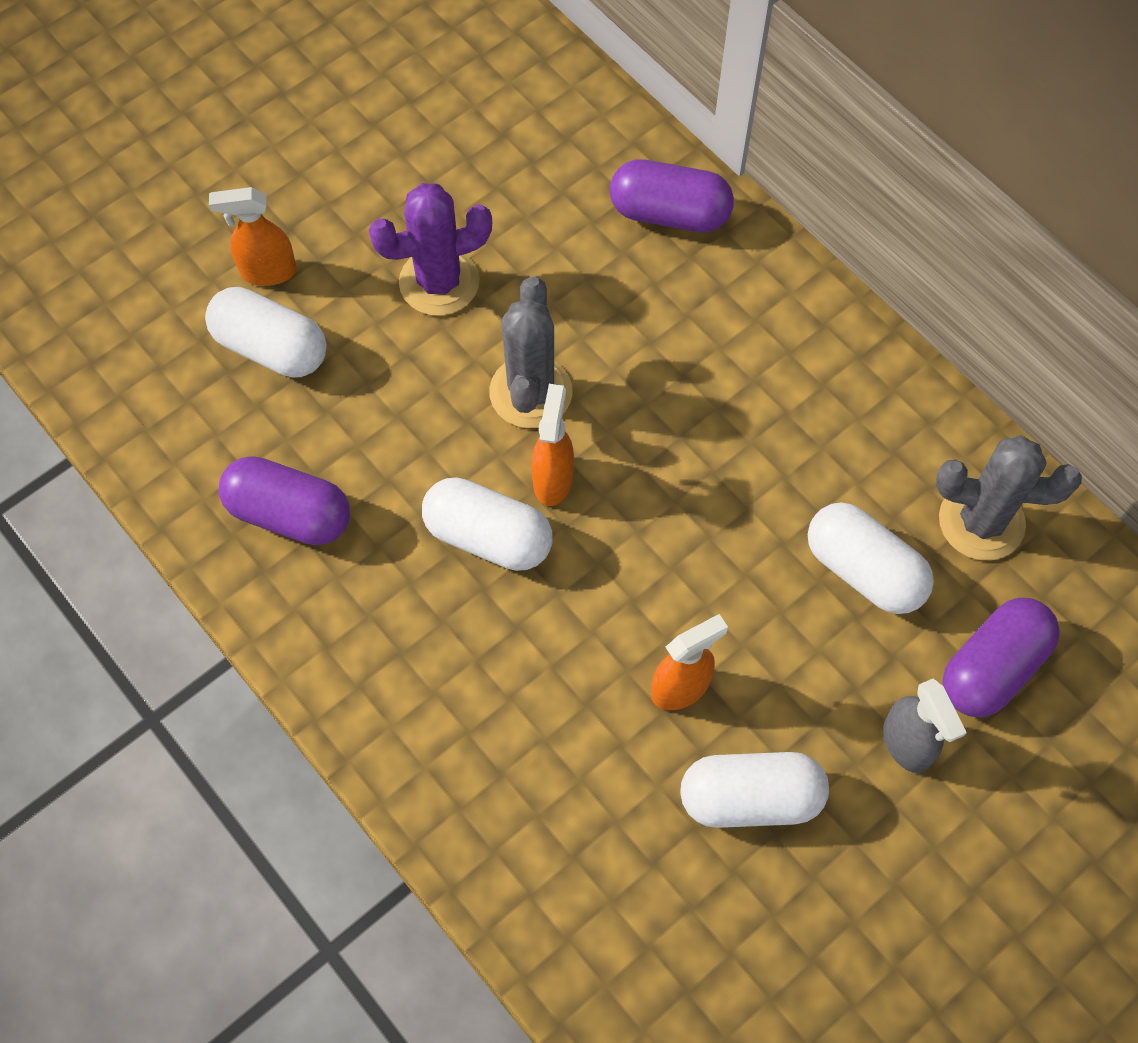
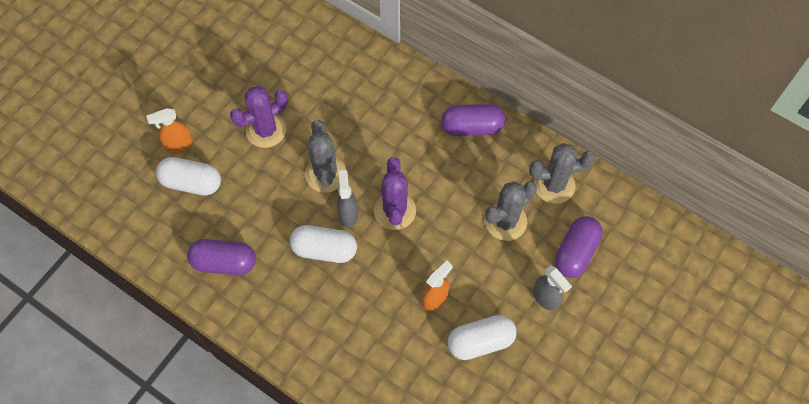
camera: 15 degrees left, 0 degrees up
(553, 479) = (348, 214): orange spray bottle -> grey spray bottle
(646, 495) = (395, 211): none -> purple cactus
(669, 213) = (369, 69): purple capsule -> purple capsule (472, 127)
(864, 570) = (506, 221): white capsule -> grey cactus

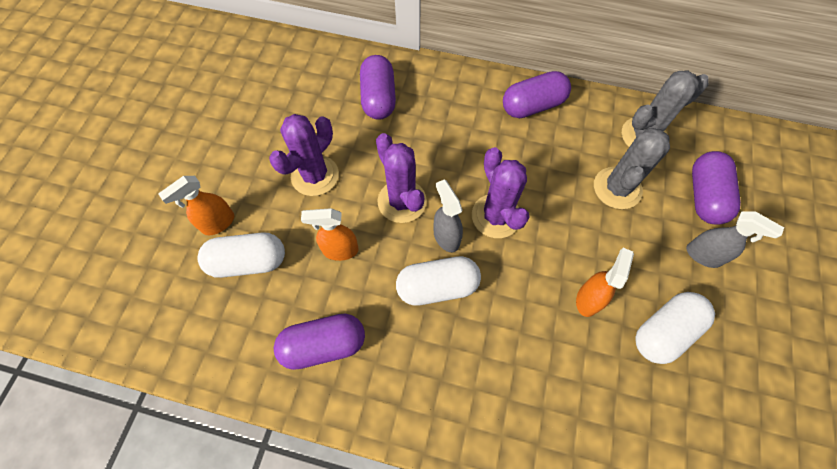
camera: 20 degrees left, 0 degrees up
(262, 197) = (340, 250): none -> orange spray bottle
(325, 174) = (402, 201): grey cactus -> purple cactus
(344, 78) = (378, 98): none -> purple capsule

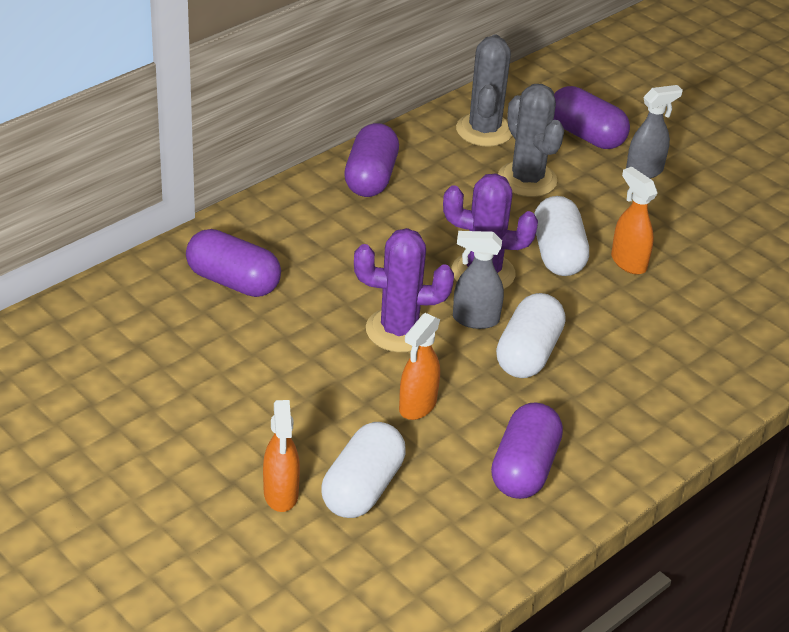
camera: 60 degrees left, 25 degrees down
(315, 175) = (294, 383): purple cactus -> none
(664, 331) = (697, 236): white capsule -> white capsule (558, 254)

